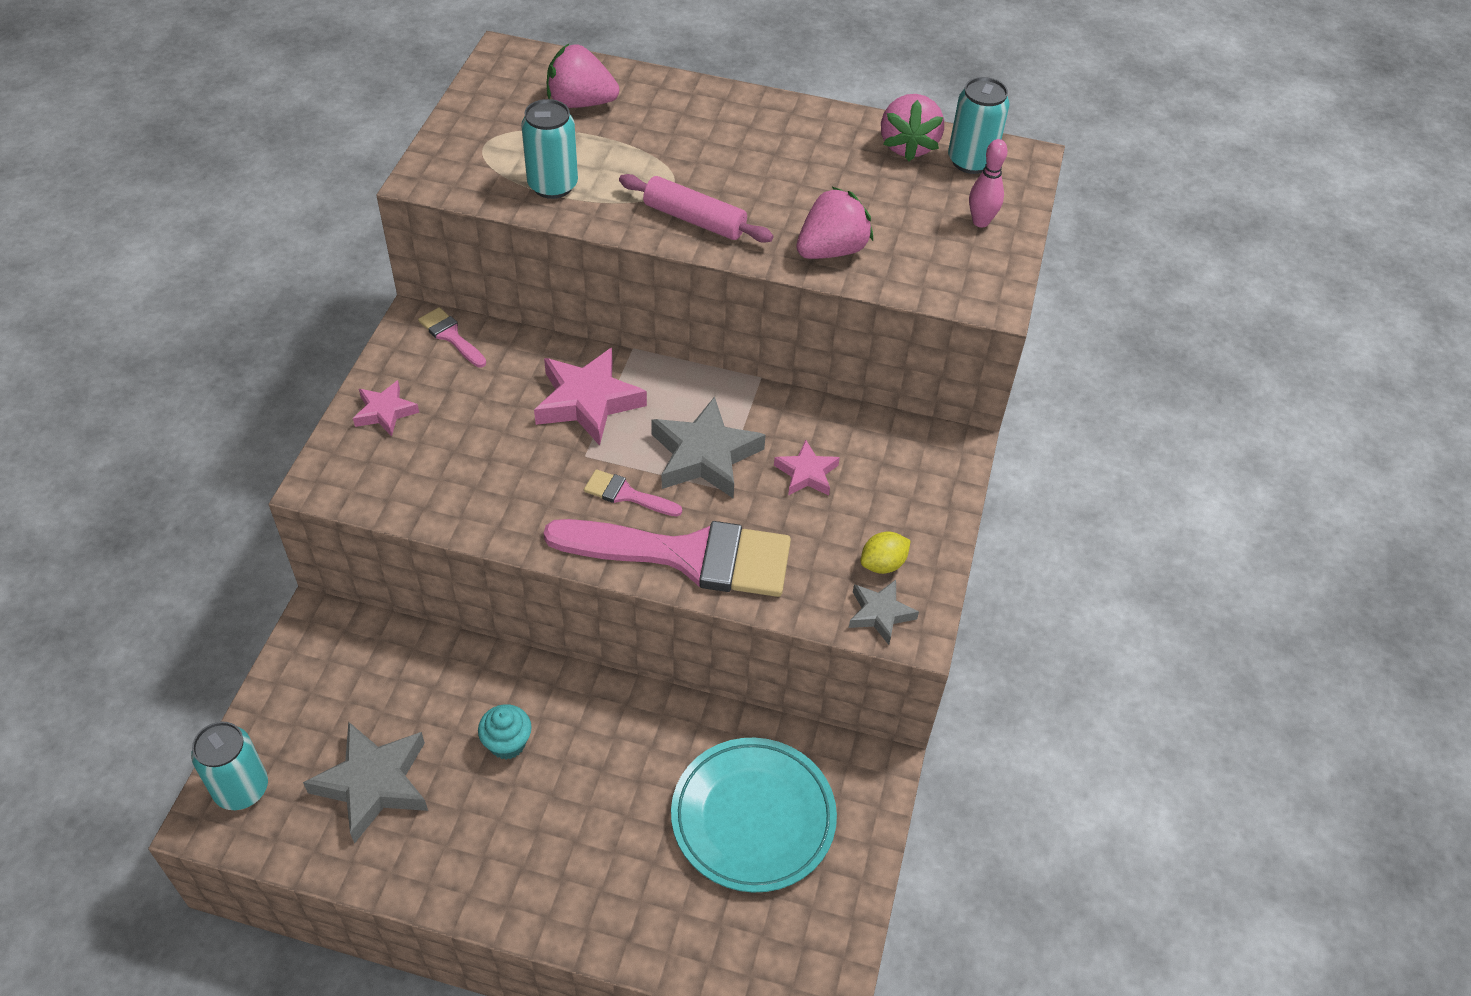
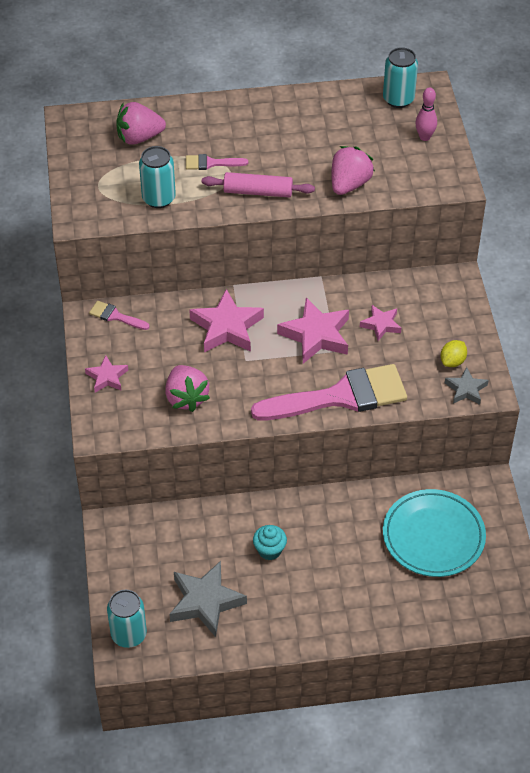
camera: 20 degrees left, 0 degrees up
(626, 494) = (284, 374): pink brush -> pink brush (211, 163)
(705, 455) = (316, 335): grey star -> pink star
(908, 146) = (356, 101): pink strawberry -> pink strawberry (186, 398)

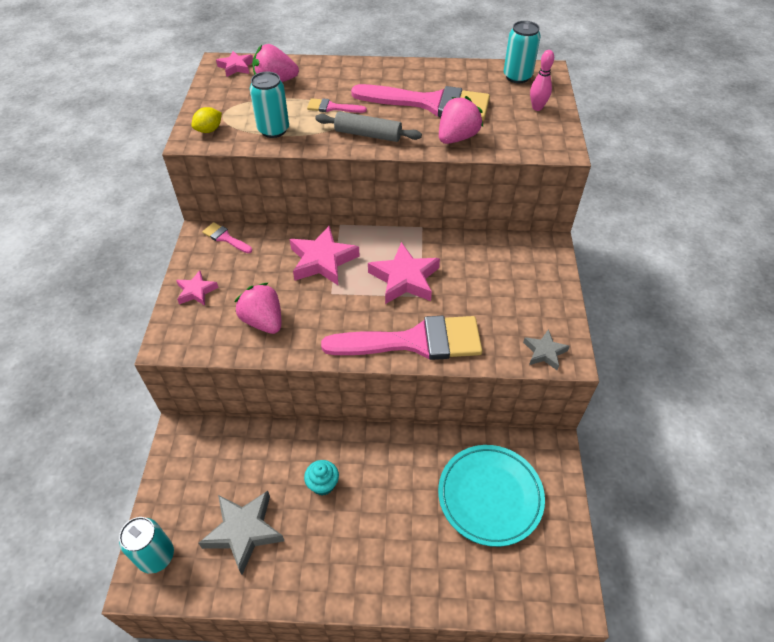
camera: 10 degrees right, 0 degrees up
(186, 398) = (263, 321): pink strawberry -> pink strawberry turned 150 degrees clockwise
(258, 192) = (368, 134): pink rolling pin -> grey rolling pin
(313, 145) = (431, 103): none -> pink brush
(381, 325) = (469, 277): pink star -> pink star (236, 67)
(452, 361) = (534, 322): yellow lemon -> yellow lemon (209, 130)

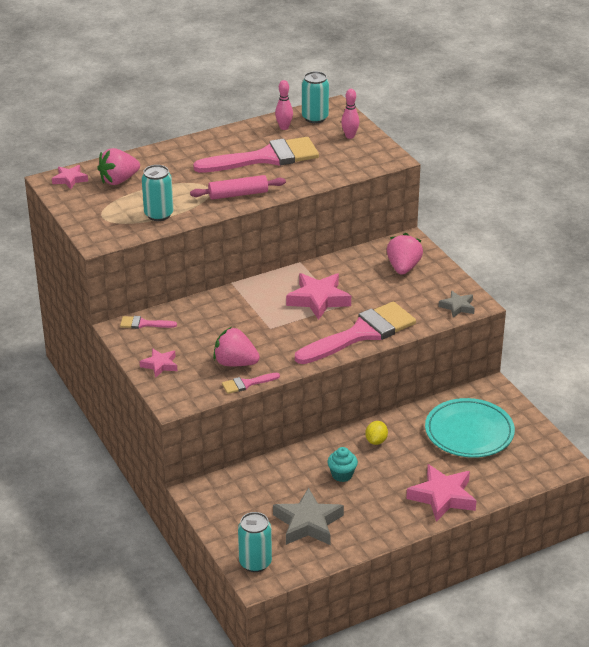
camera: 30 degrees left, 15 degrees down
(209, 130) = (105, 231): yellow lemon -> yellow lemon (376, 441)
(322, 260) = (242, 310): pink star -> pink star (442, 497)
(332, 107) = (188, 184): pink brush -> pink brush (247, 384)
(368, 134) = (238, 194): grey rolling pin -> pink rolling pin
(457, 138) = (308, 175): pink strawberry -> pink strawberry (403, 268)
(477, 77) = (284, 127): none -> pink bowling pin

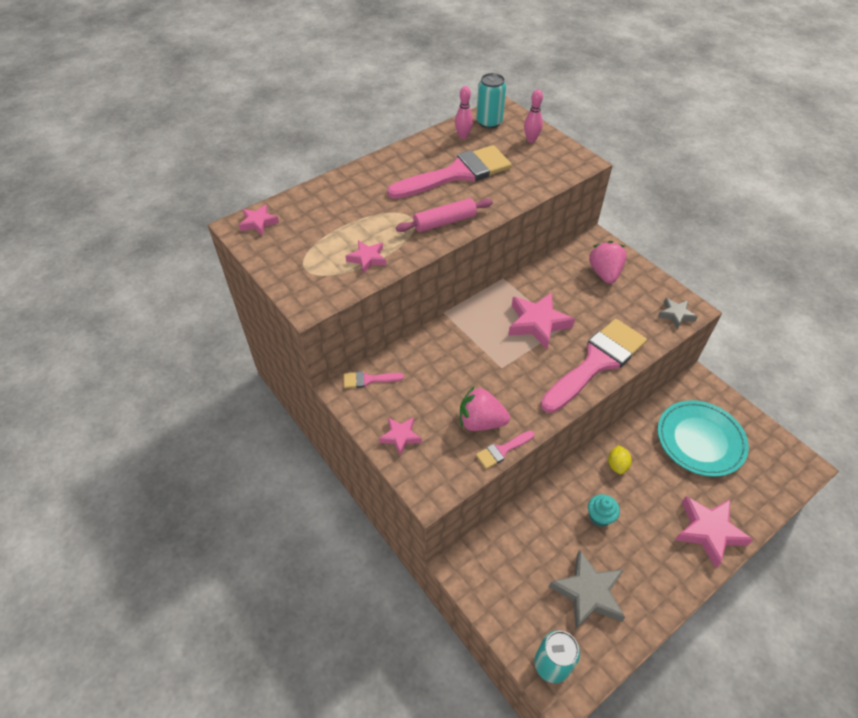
camera: 10 degrees left, 15 degrees up
(119, 180) = (312, 218): pink strawberry -> none
(158, 214) = (367, 259): turquoise can -> pink star

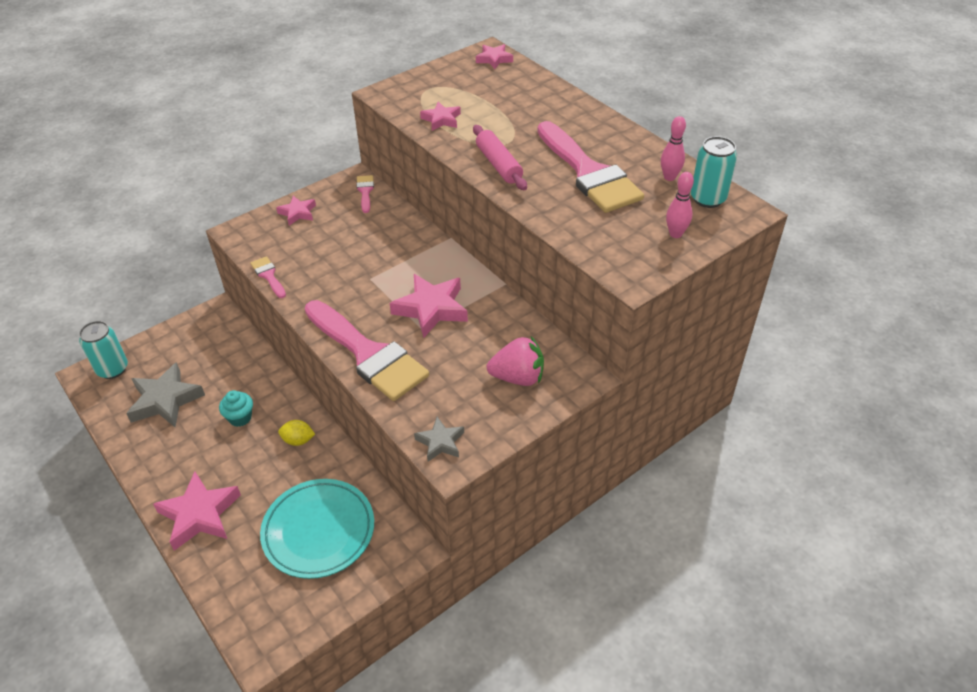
camera: 90 degrees right, 5 degrees down
(481, 422) = (304, 262): pink strawberry -> none

